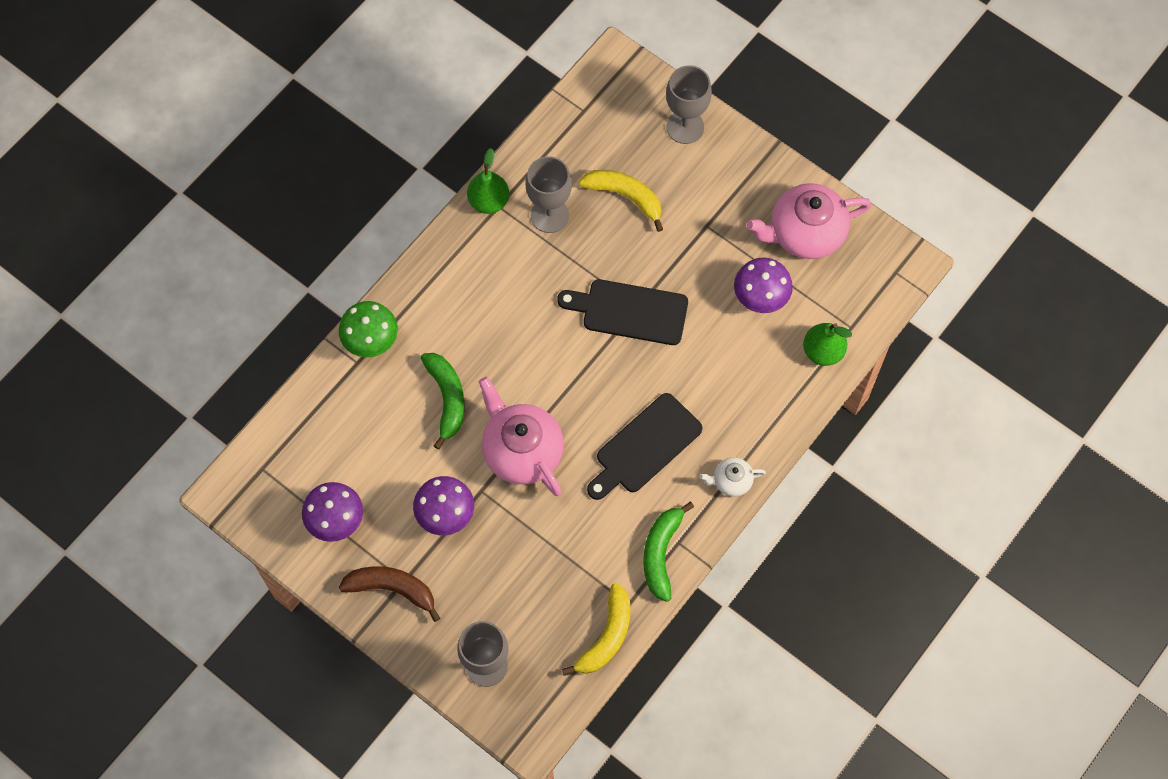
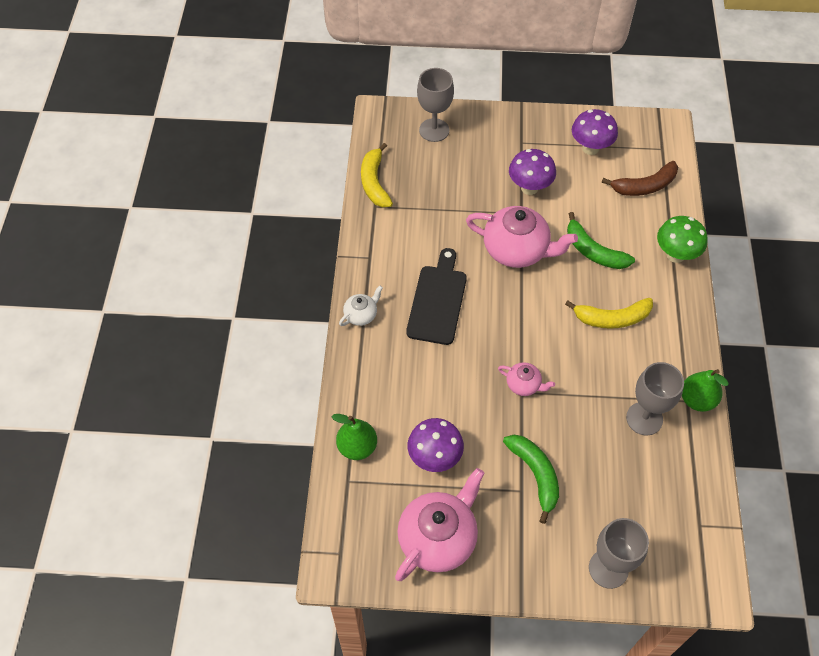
camera: 145 degrees right, 10 degrees down
(392, 589) = (524, 135): brown banana -> brown banana (644, 186)
(625, 197) = (602, 472): yellow banana -> yellow banana (612, 318)
(629, 311) = (524, 385): black cutting board -> pink teapot
(661, 553) = (376, 245): green banana -> green banana (535, 475)

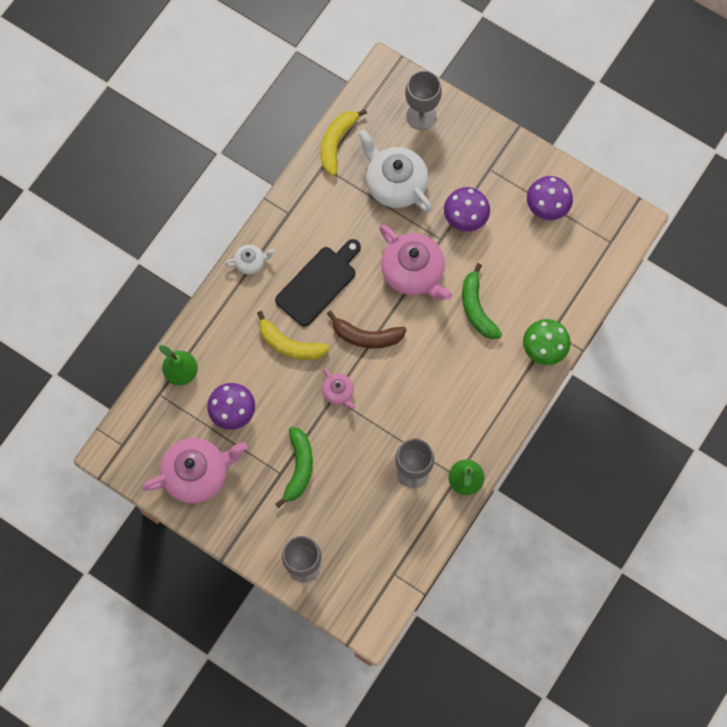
camera: 30 degrees right, 15 degrees up
(449, 190) = (395, 184): none -> white teapot
(612, 318) = (448, 376): yellow banana -> yellow banana (289, 344)
(644, 186) = (566, 271): brown banana -> brown banana (366, 336)

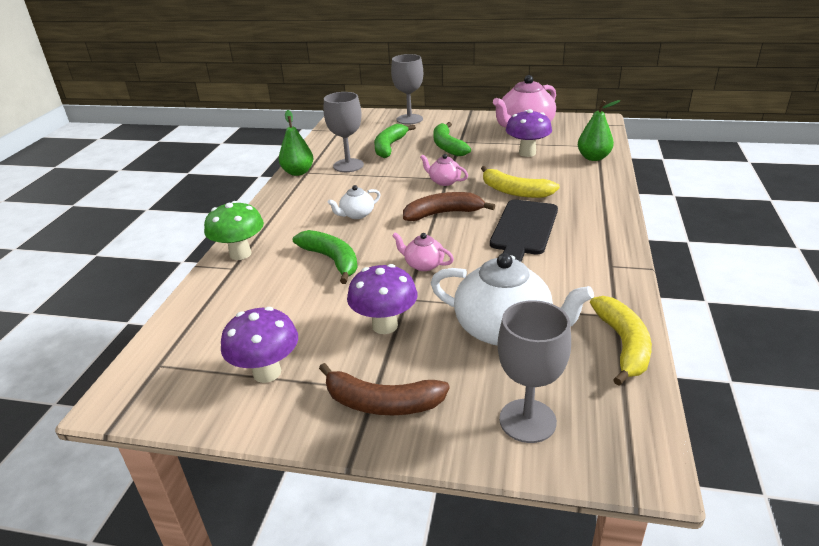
camera: 160 degrees right, 40 degrees down
(250, 262) = (609, 223): white teapot -> white teapot (356, 215)
(289, 344) = (514, 191): yellow banana -> yellow banana turned 150 degrees counterclockwise
(356, 497) = (389, 147): none -> green banana
(413, 272) = (423, 264): pink teapot -> pink teapot, size x0.49
(489, 158) = (381, 403): none -> brown banana

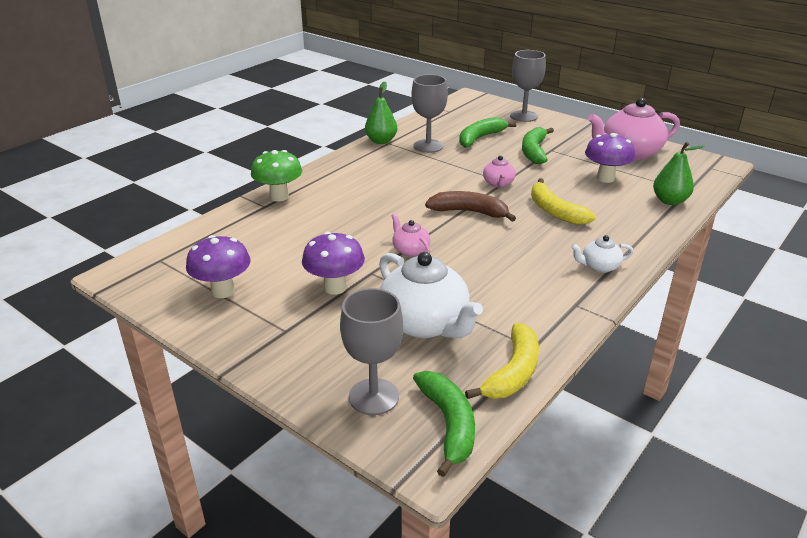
camera: 25 degrees right, 0 degrees up
(332, 260) = (342, 223): green banana -> green banana (448, 424)
(356, 215) = (395, 191): white teapot -> white teapot (599, 266)
(381, 403) = (280, 342): brown banana -> none
(444, 181) = (498, 183): pink teapot -> pink teapot turned 150 degrees counterclockwise
(523, 230) = (527, 248): black cutting board -> none

